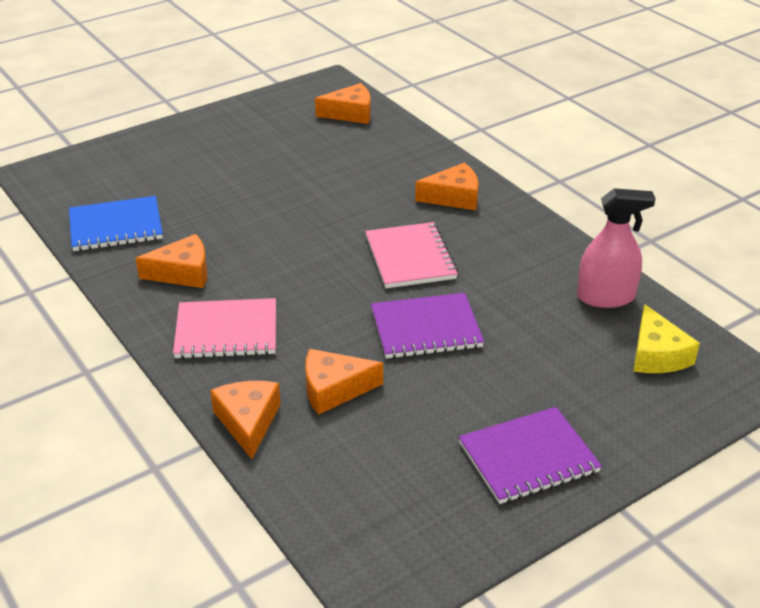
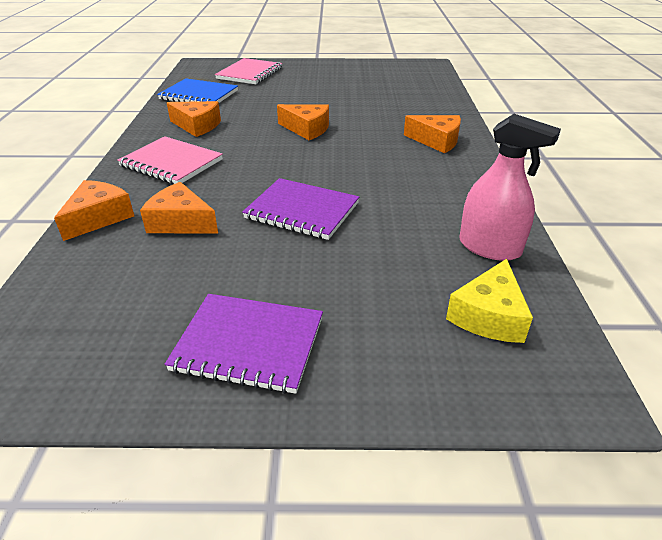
camera: 35 degrees right, 0 degrees up
(350, 113) = (421, 81): orange cheese -> orange cheese (307, 129)
(410, 258) = (353, 165): pink notebook -> pink notebook (250, 73)

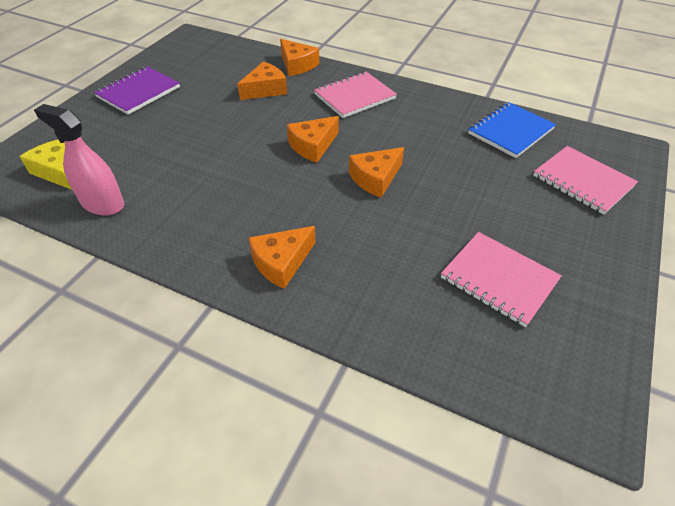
camera: 115 degrees right, 10 degrees up
(197, 126) = (423, 118): orange cheese -> orange cheese (313, 146)
(302, 211) = (233, 136): purple notebook -> none
(368, 85) = (499, 279): none -> pink notebook
(489, 247) = (102, 204): pink spray bottle -> pink spray bottle turned 60 degrees clockwise

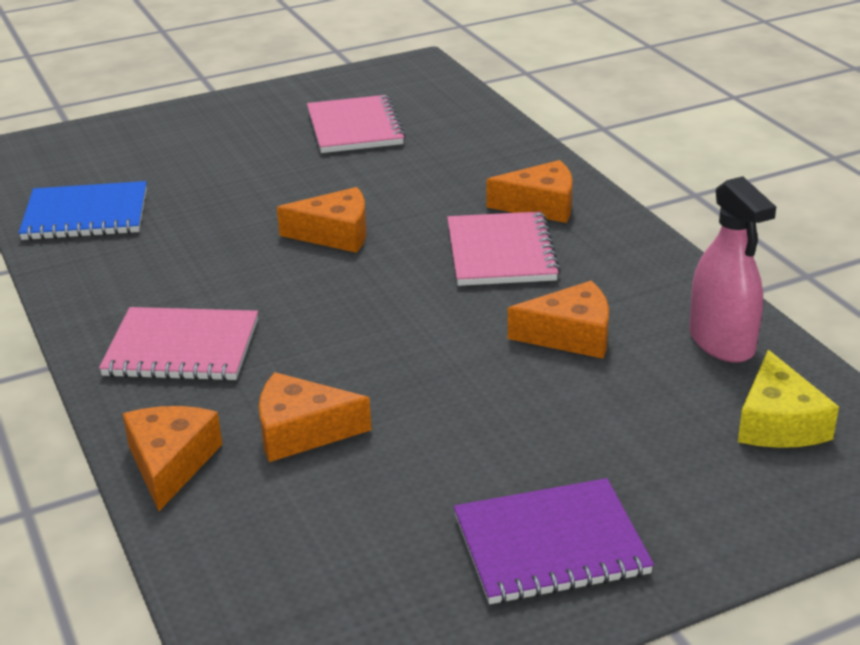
camera: 140 degrees left, 15 degrees down
(313, 146) = (355, 301): orange cheese -> orange cheese (570, 335)
(582, 181) = (130, 149): pink notebook -> pink notebook (501, 253)

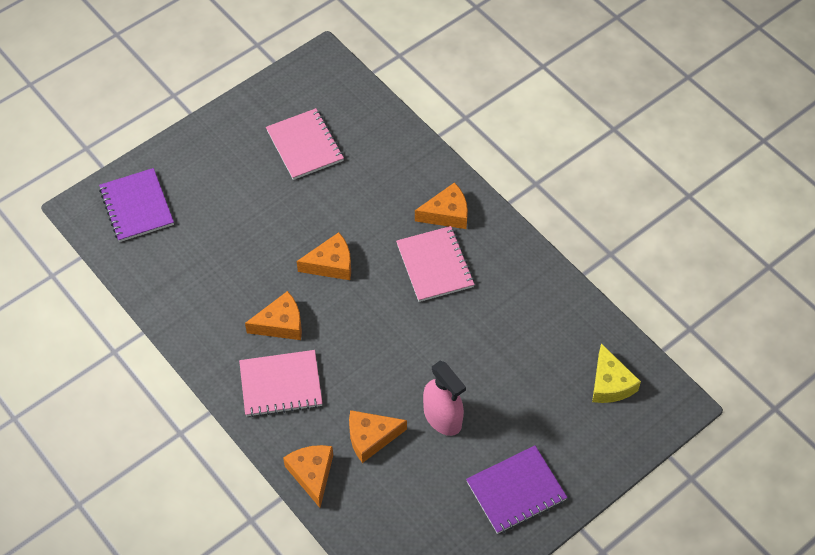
camera: 15 degrees left, 25 degrees up
(86, 155) = (137, 206): none -> purple notebook
(86, 215) = (167, 271): blue notebook -> none
(570, 335) = (491, 333): orange cheese -> orange cheese (281, 324)
(721, 342) = (572, 324): pink spray bottle -> pink spray bottle (442, 417)

